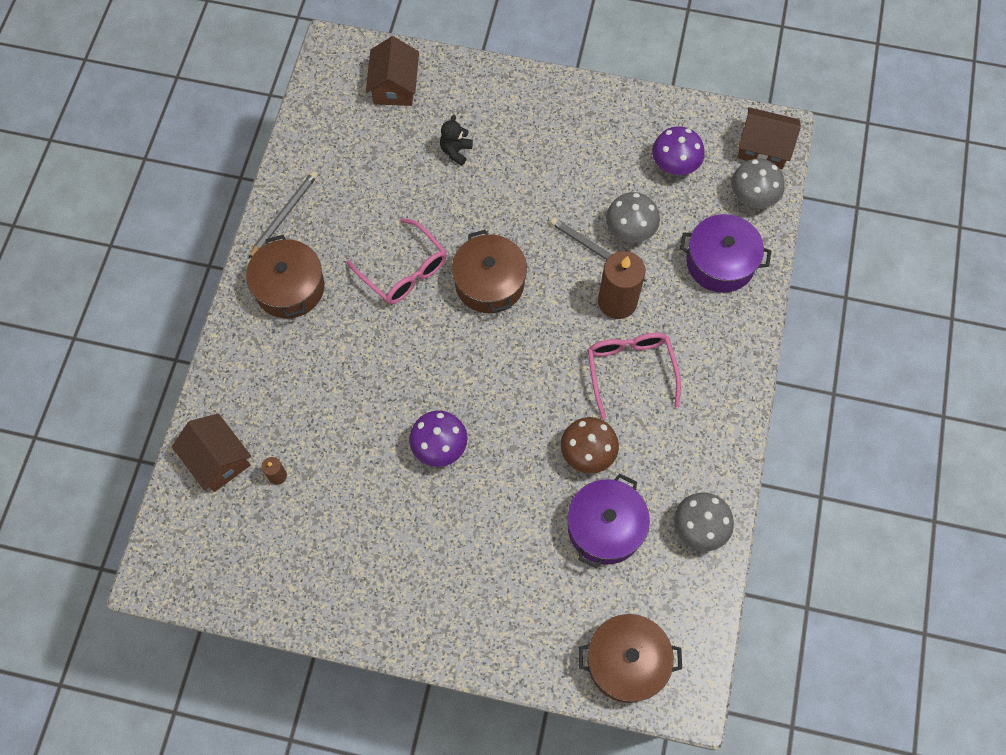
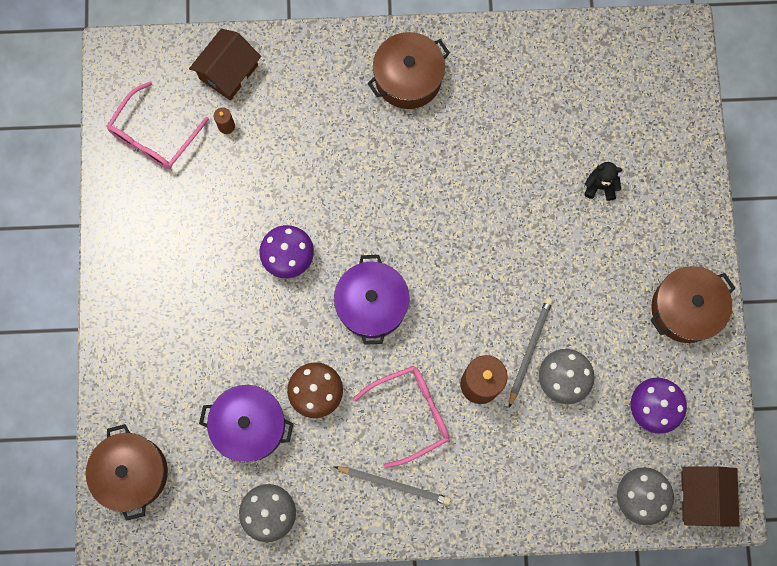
camera: 75 degrees right, 10 degrees up
(284, 215) = (481, 49): grey pencil -> grey pencil (394, 484)
(394, 86) = (656, 106): brown house -> none
(404, 271) = (455, 175): pink glasses -> pink glasses (154, 136)
(489, 283) = (465, 257): brown pot -> brown pot (685, 308)
(720, 262) = (553, 477): purple pot -> purple pot (372, 304)

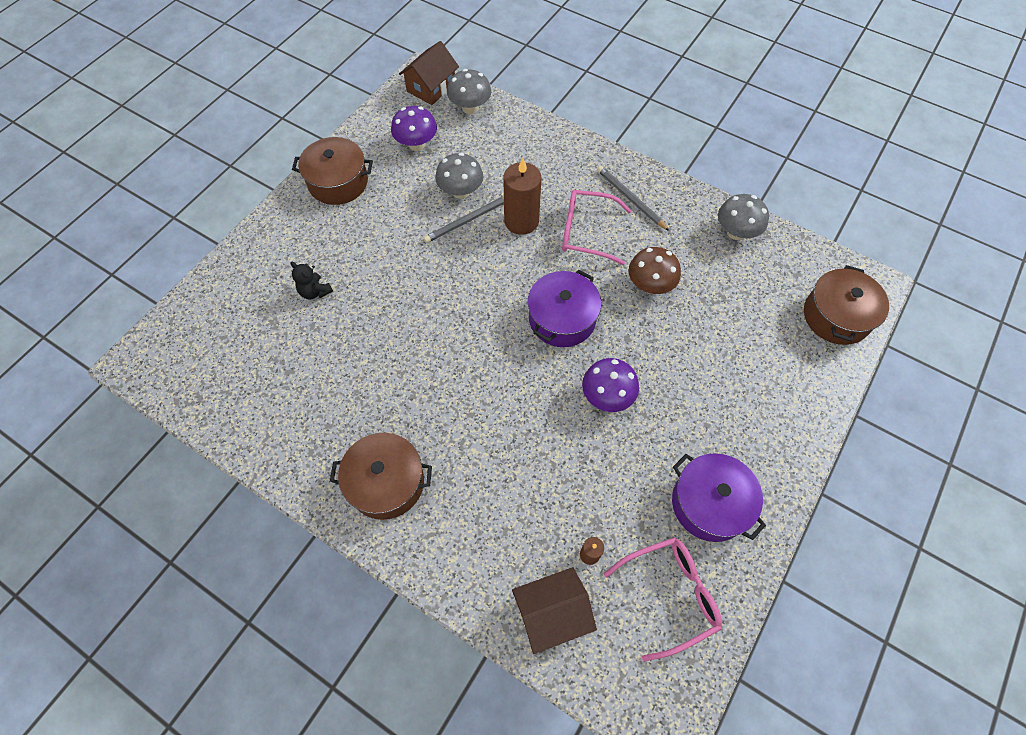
camera: 145 degrees left, 15 degrees down
(249, 425) = (718, 294): purple pot -> purple pot (709, 503)

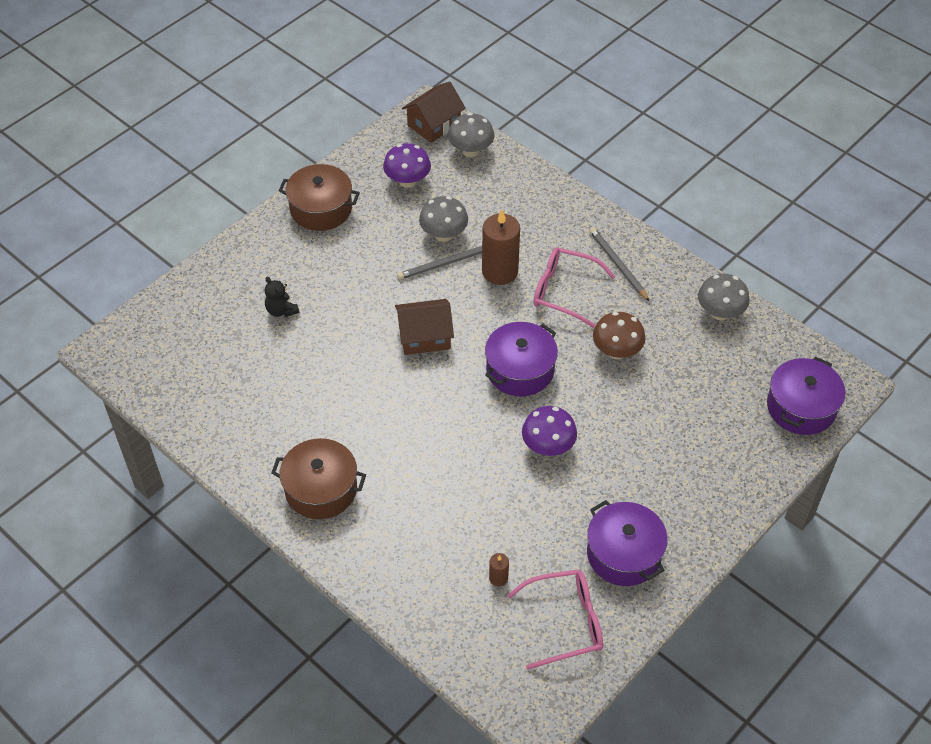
camera: 10 degrees right, 10 degrees down
(552, 612) = (452, 619): brown house -> brown house (424, 336)
(836, 316) = (801, 407): brown pot -> purple pot

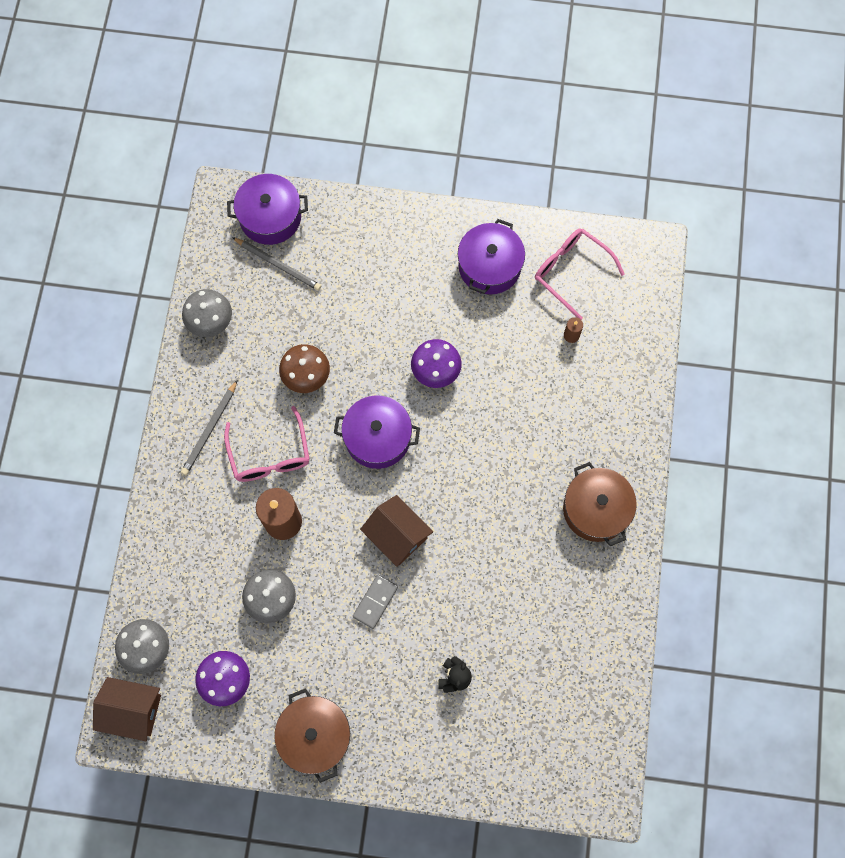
camera: 125 degrees left, 20 degrees up
(384, 294) = (375, 602): none -> grey domino
(445, 263) = (305, 574): grey pencil -> grey pencil (278, 265)

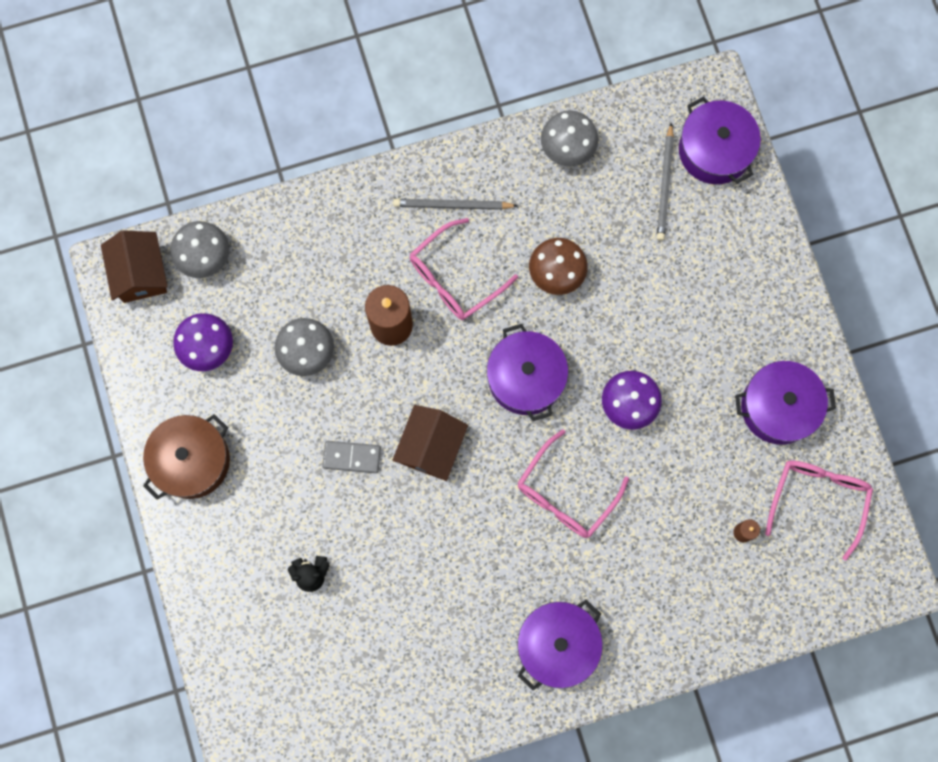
camera: 65 degrees right, 5 degrees up
(482, 449) = (565, 493): none -> pink glasses
(596, 509) = (557, 644): brown pot -> purple pot

